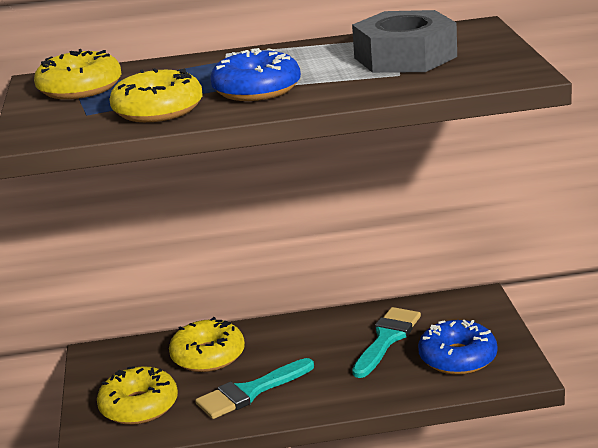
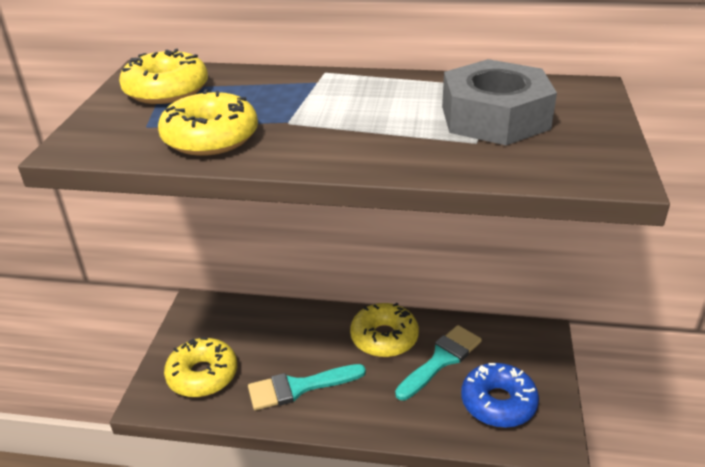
camera: 15 degrees right, 10 degrees up
(208, 356) = (282, 334): yellow donut -> yellow donut (384, 338)
(257, 90) = (320, 131): blue donut -> none

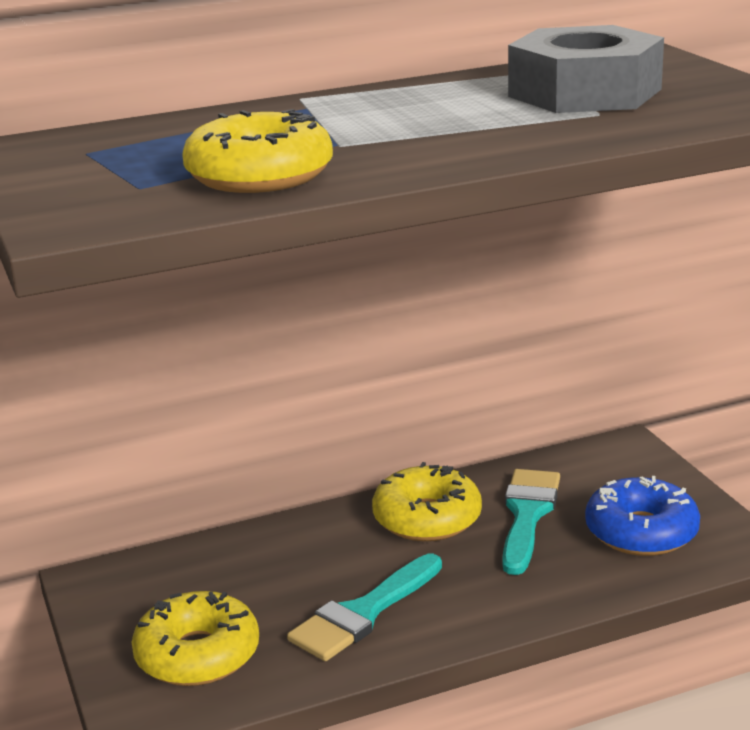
camera: 30 degrees left, 10 degrees down
(166, 90) = (98, 153): yellow donut -> none

